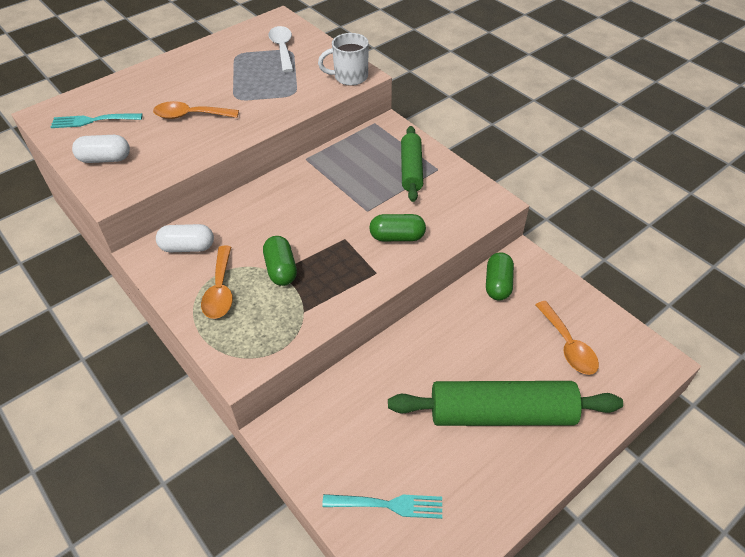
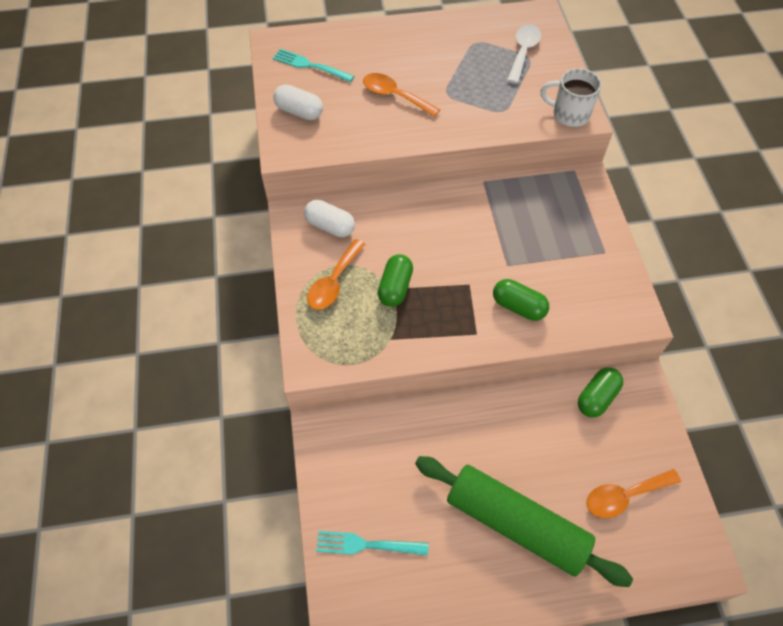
camera: 30 degrees right, 10 degrees up
(387, 505) = (368, 544): turquoise fork -> turquoise fork turned 150 degrees clockwise
(411, 169) = (578, 240): green rolling pin -> none
(568, 346) = (624, 496): orange spoon -> orange spoon turned 60 degrees clockwise

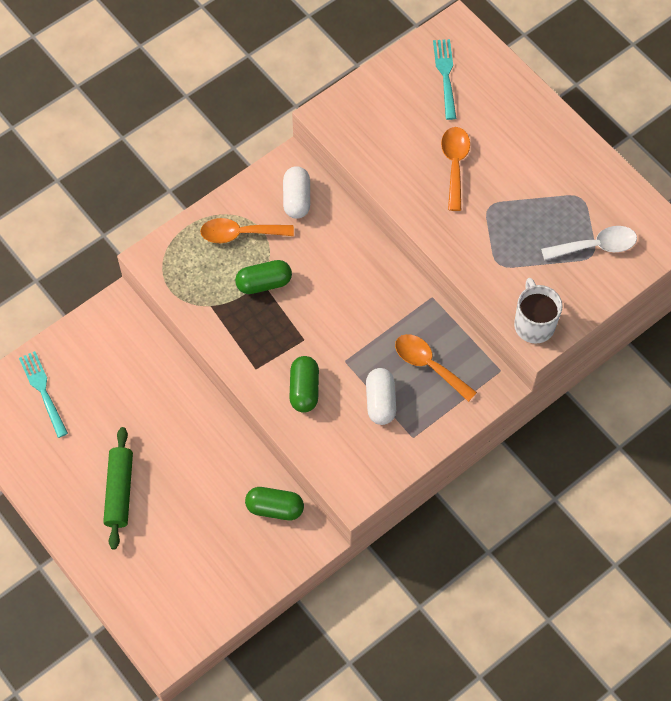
camera: 60 degrees right, 5 degrees up
(299, 112) = (381, 100): white capsule -> white capsule (380, 402)
(516, 523) = (119, 491): green rolling pin -> green rolling pin, size x0.60
(624, 496) = (191, 566): orange spoon -> orange spoon (428, 365)

